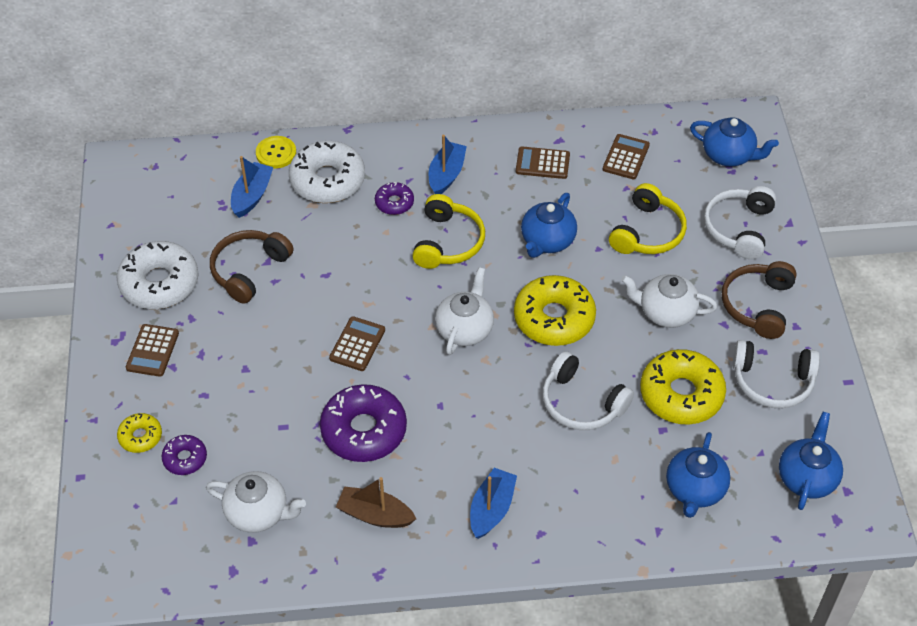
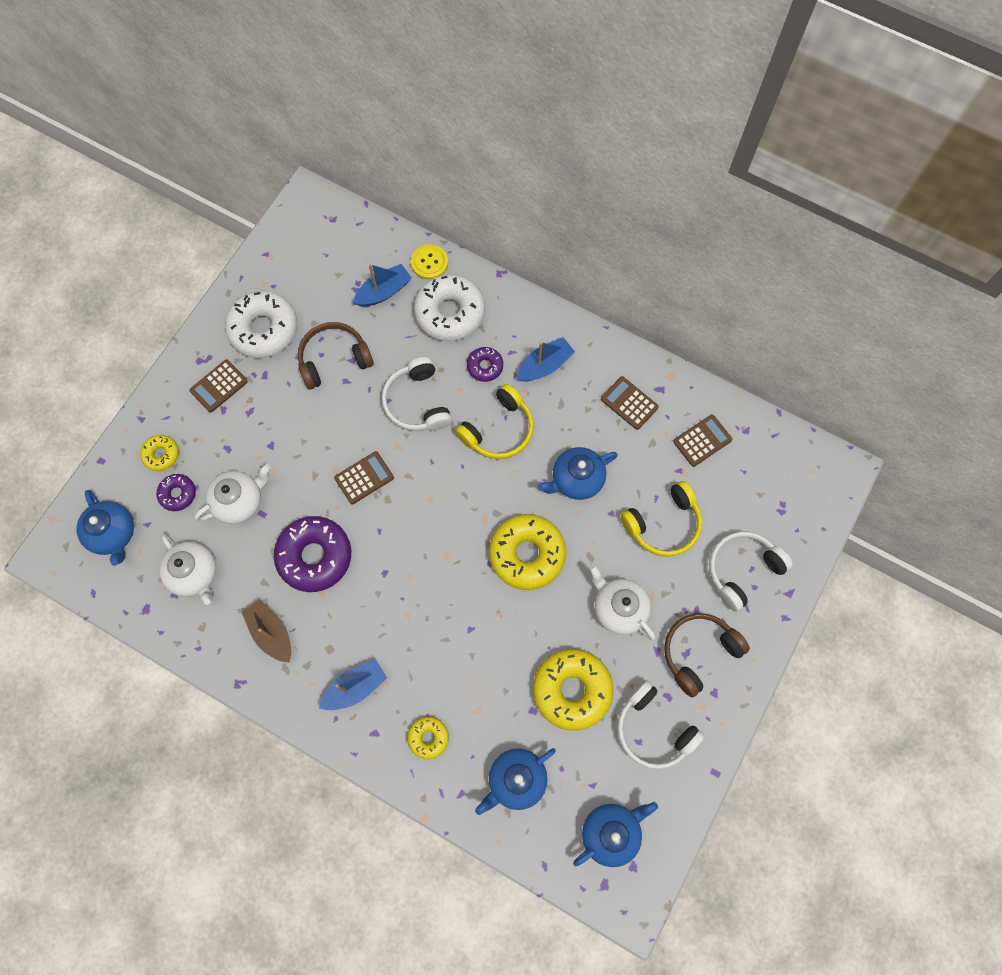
camera: 35 degrees right, 20 degrees up
(465, 329) = (452, 518): white teapot -> white teapot (239, 501)
(581, 403) = (489, 644): white headphones -> white headphones (417, 402)
(591, 506) = (428, 738): none -> yellow donut
(729, 155) = (791, 494): blue teapot -> blue teapot (113, 534)

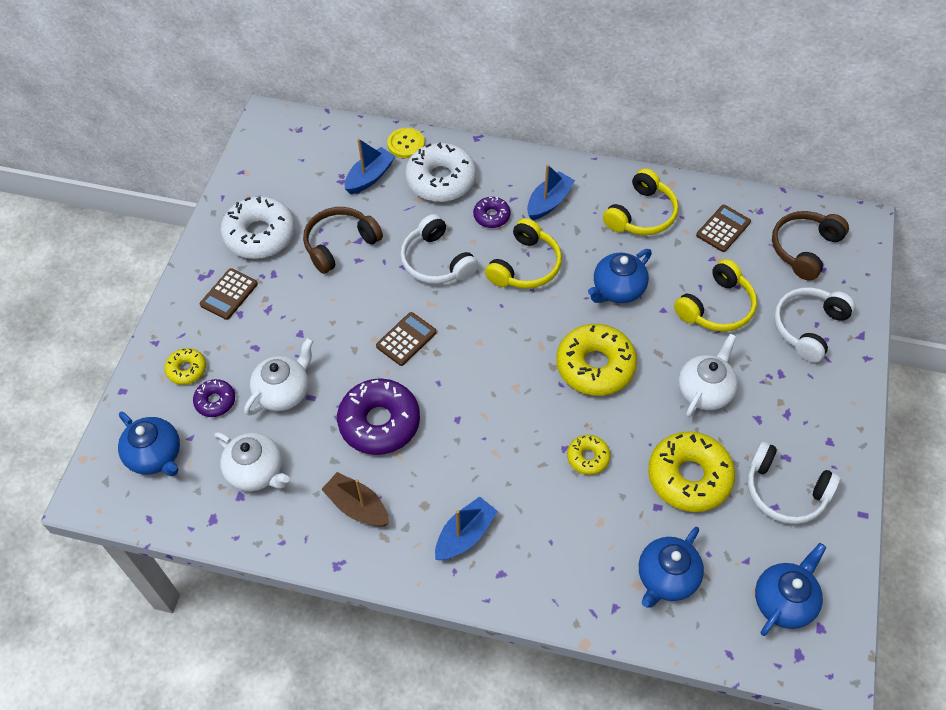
camera: 15 degrees left, 15 degrees down
(428, 738) = (559, 562): yellow donut -> yellow donut (588, 457)
(619, 608) = (705, 391): white teapot -> white teapot turned 90 degrees clockwise
(629, 403) = (641, 214): brown calculator -> yellow headphones
(698, 652) = (798, 409): brown headphones -> brown headphones (804, 249)

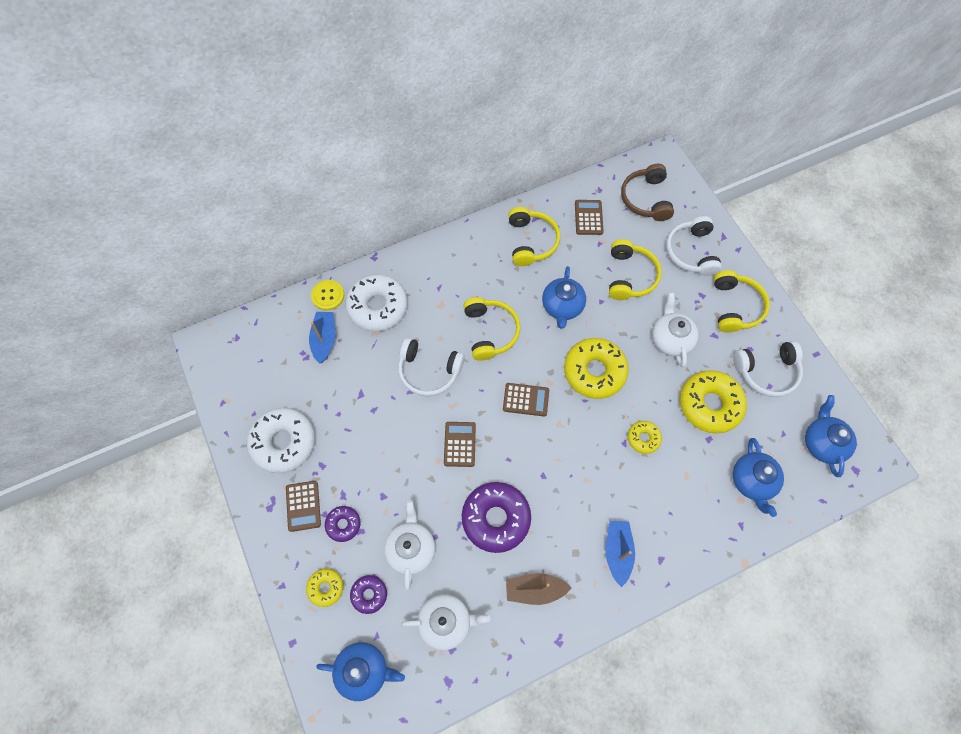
camera: 40 degrees left, 10 degrees up
(340, 244) = (349, 407): brown headphones -> none
(491, 216) = (436, 310): purple donut -> purple donut (343, 524)
(503, 345) = (526, 399): none -> brown calculator
(549, 202) = (465, 273): blue boat -> none
(809, 408) = (735, 307): none -> yellow headphones

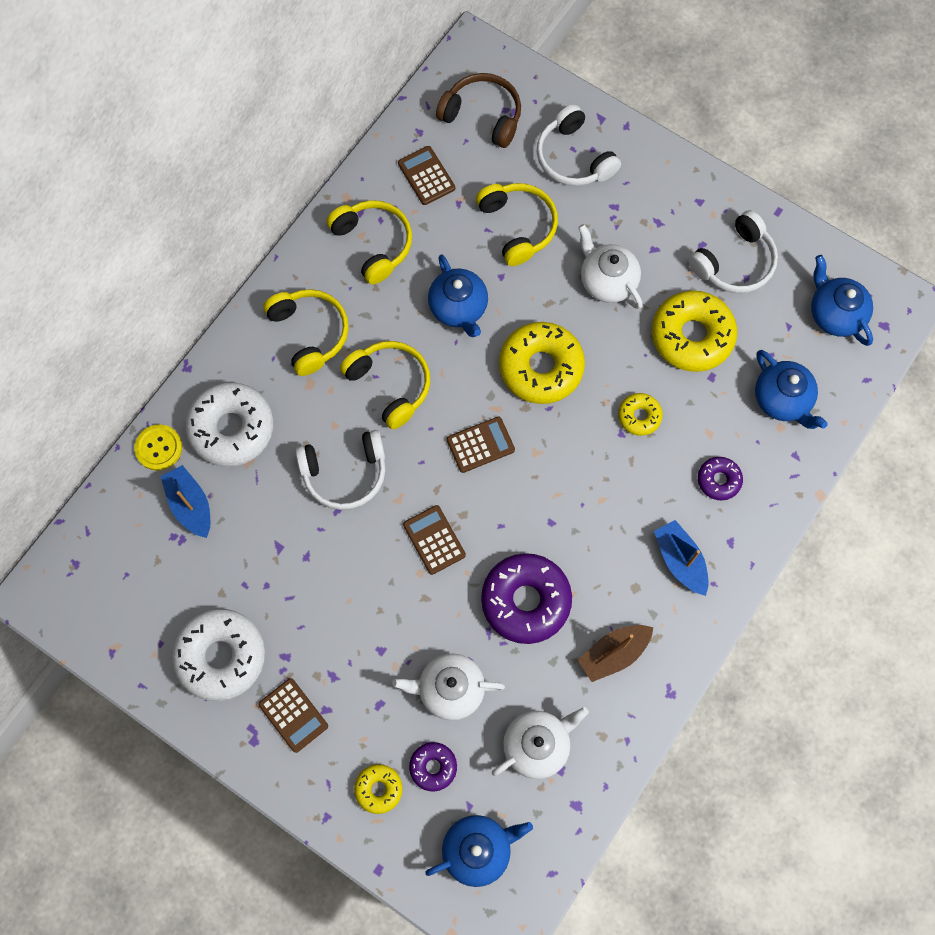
camera: 30 degrees left, 5 degrees up
(343, 524) = (354, 708): purple donut -> purple donut (718, 480)
(411, 548) = (450, 689): white teapot -> white teapot turned 60 degrees counterclockwise
(646, 199) = (483, 115): brown headphones -> brown headphones turned 150 degrees clockwise
(735, 307) = (660, 201): yellow headphones -> yellow headphones (310, 333)

